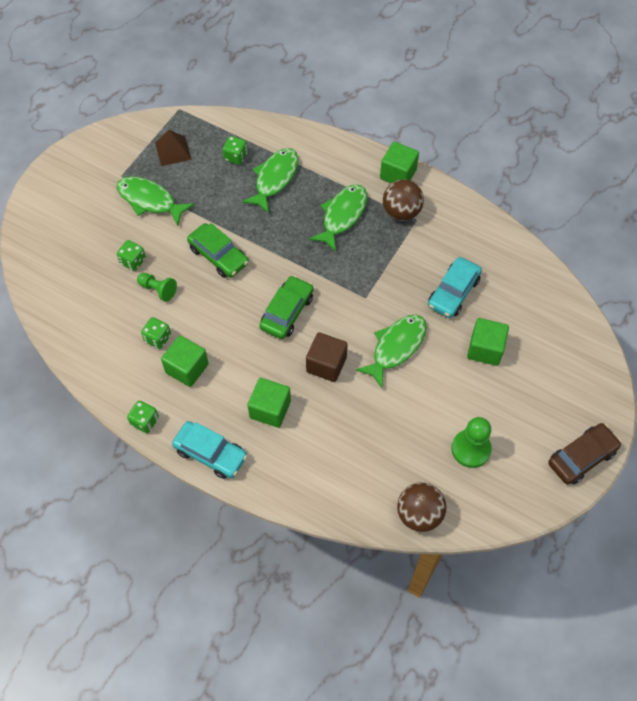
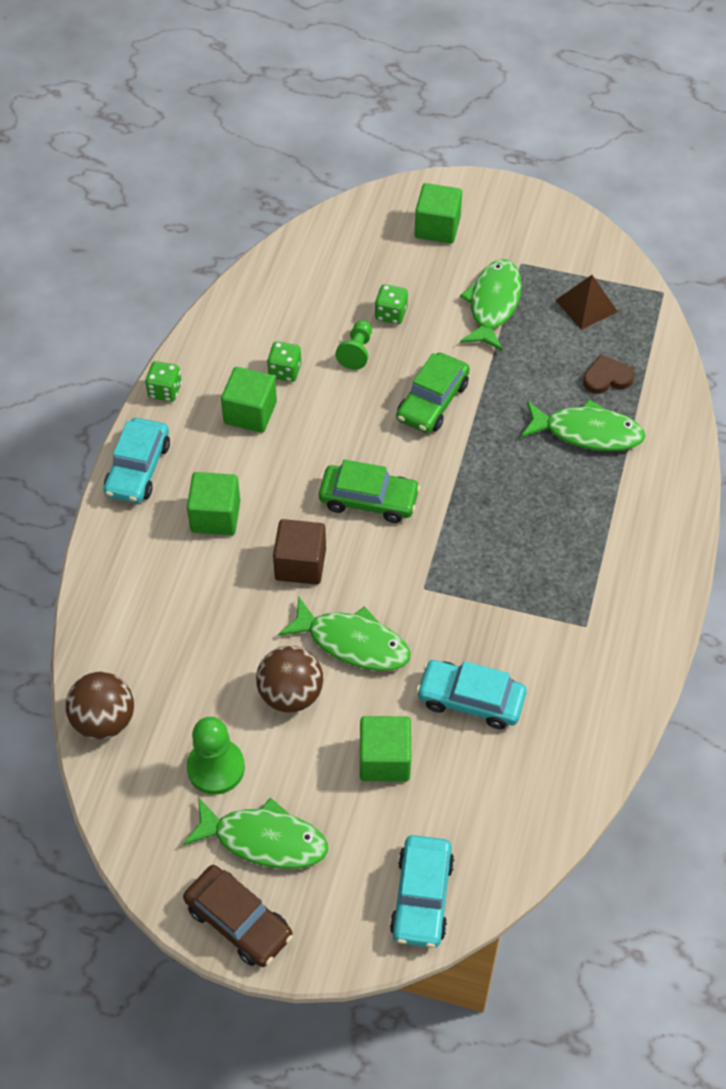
camera: 75 degrees right, 5 degrees down
(235, 157) = (607, 378): green dice -> brown heart
(342, 216) = (555, 529): green fish -> green fish (264, 840)
(398, 174) = (662, 584): green cube -> green cube (437, 227)
(401, 212) = (592, 603): brown ball -> brown ball (291, 694)
(580, 352) = (421, 897): none -> turquoise car

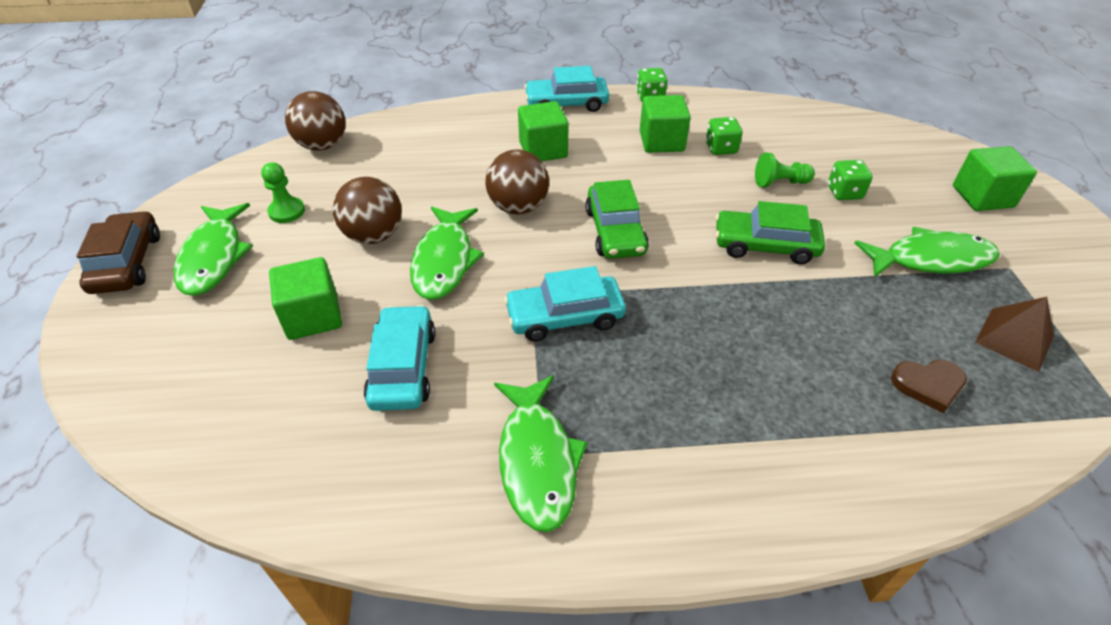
camera: 70 degrees right, 10 degrees down
(216, 768) = (287, 211): green pawn -> green pawn, size x0.67
(238, 921) = (127, 263): brown car -> brown car turned 150 degrees clockwise
(300, 564) = (518, 207): brown cube -> brown ball
(421, 897) = (146, 387): turquoise car -> turquoise car (565, 316)
(587, 432) = (830, 385): green fish -> green fish (537, 460)
(607, 378) = (928, 385): brown heart -> brown heart turned 120 degrees clockwise

